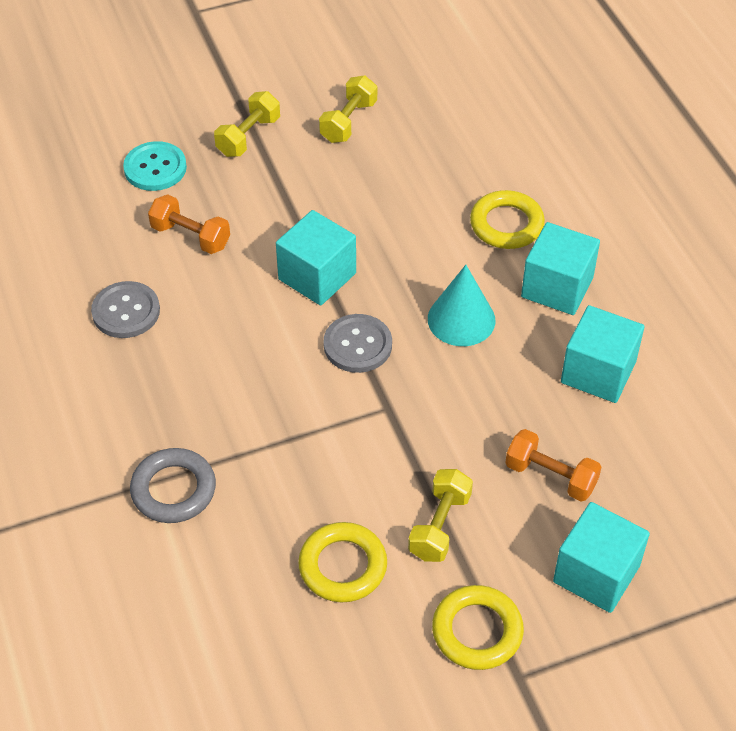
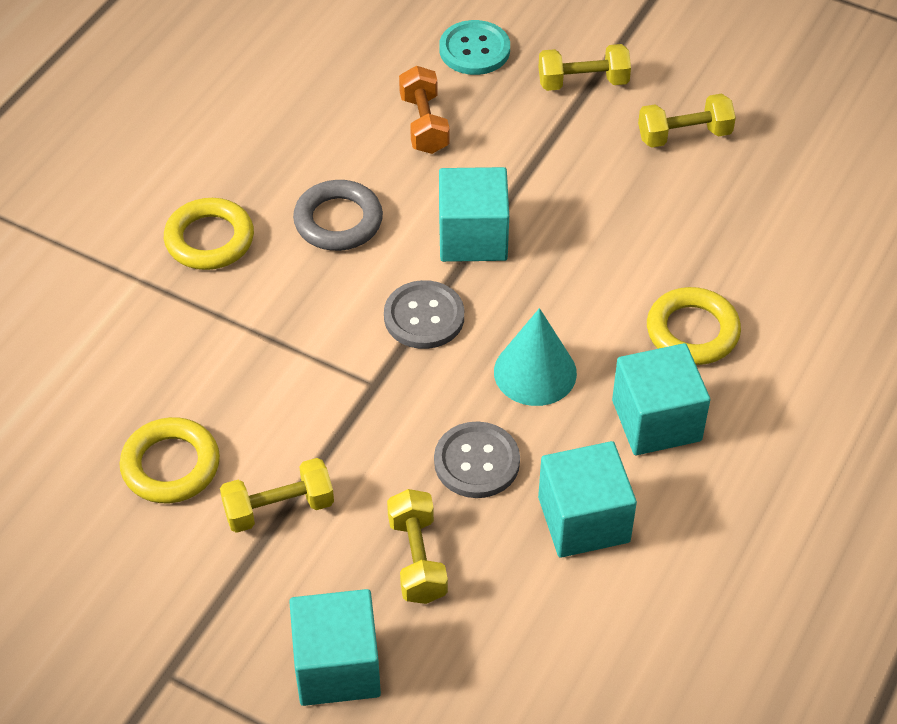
camera: 50 degrees right, 0 degrees up
(126, 311) = (297, 141): grey button -> grey button (476, 462)
(173, 490) = (144, 298): grey ring -> grey ring (338, 221)
(477, 631) = (188, 610): yellow ring -> yellow ring (209, 239)
(550, 476) = (417, 559): orange dumbbell -> yellow dumbbell

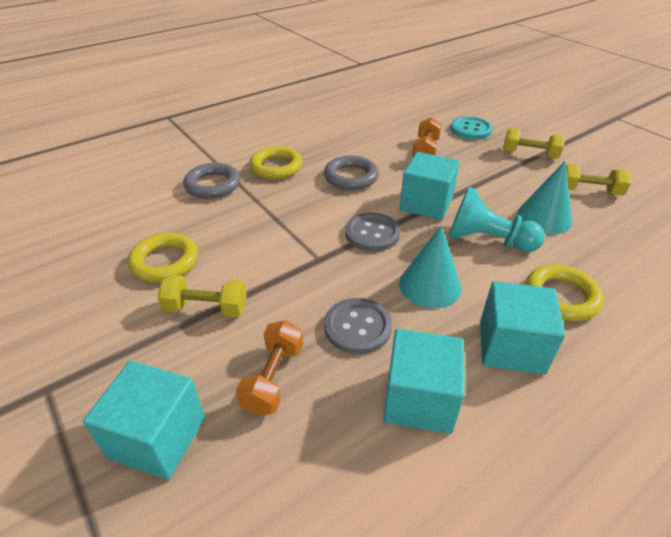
camera: 25 degrees right, 10 degrees down
(134, 310) = (213, 185): none -> grey ring
(417, 559) = (273, 378): yellow dumbbell -> orange dumbbell
(579, 274) = (487, 240): none -> turquoise pawn
(639, 207) = (544, 217): none -> turquoise cone

